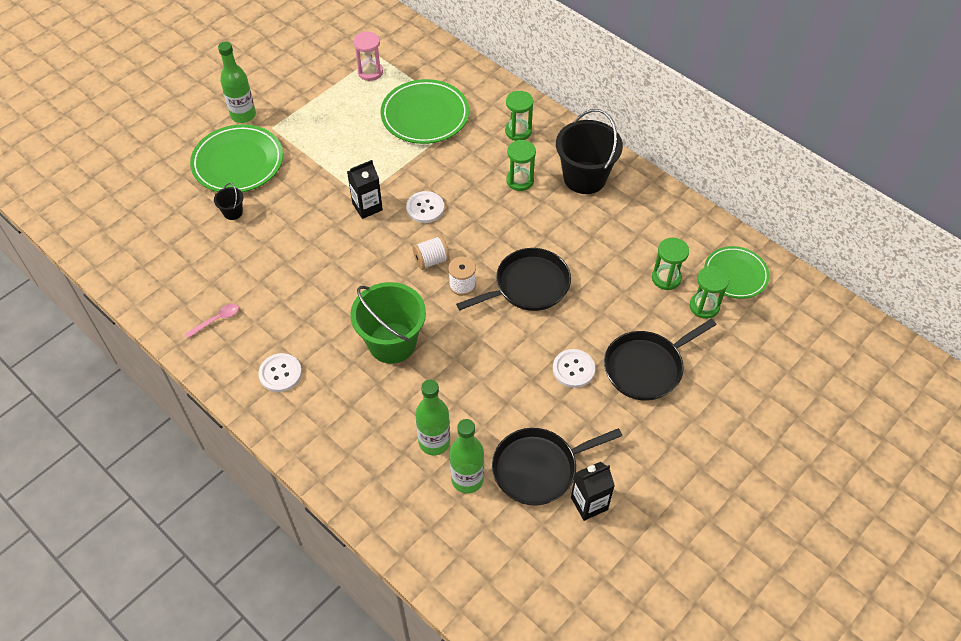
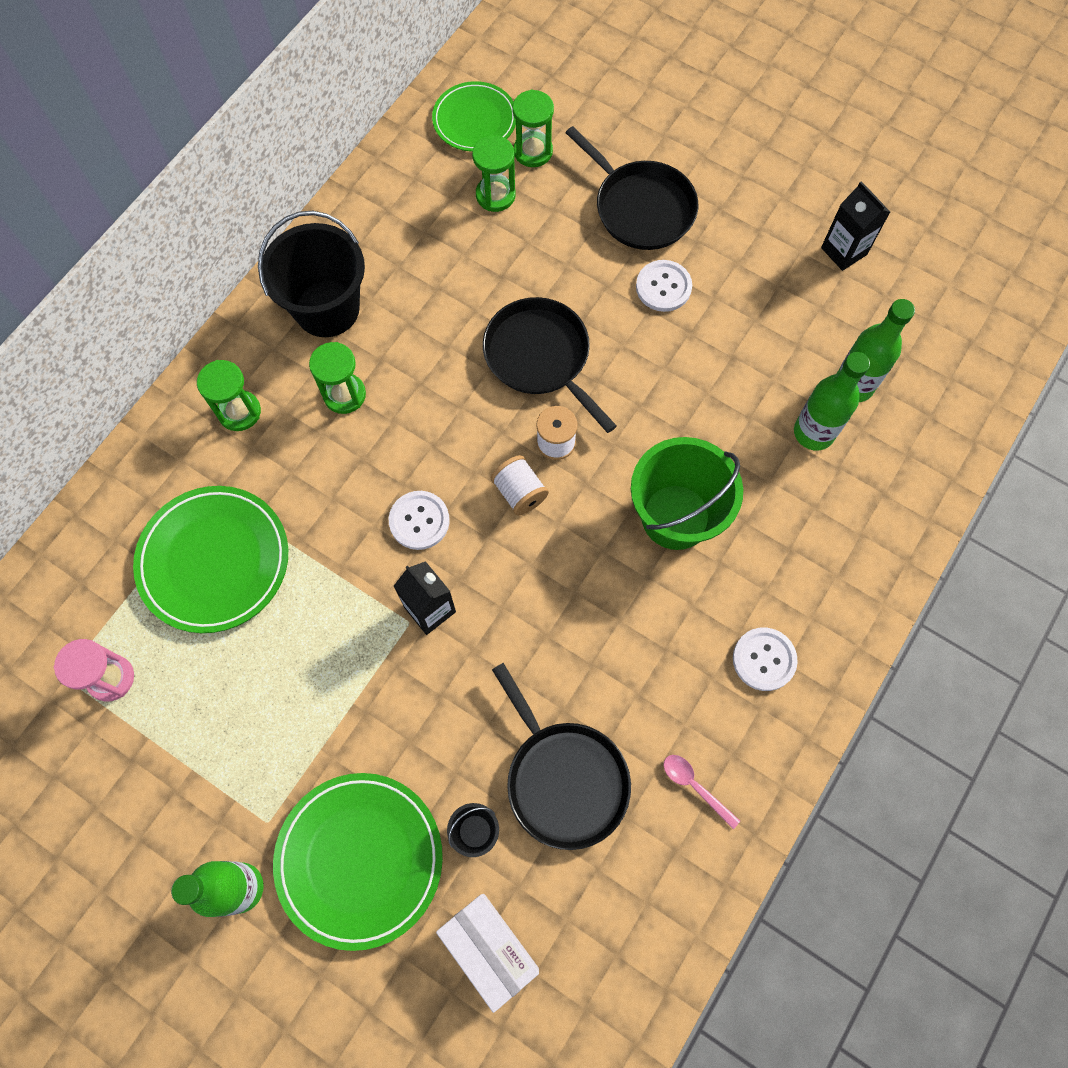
camera: 100 degrees left, 15 degrees up
(170, 211) = (489, 948): none -> white box
(538, 468) = (815, 309): black pan -> black pan (564, 779)

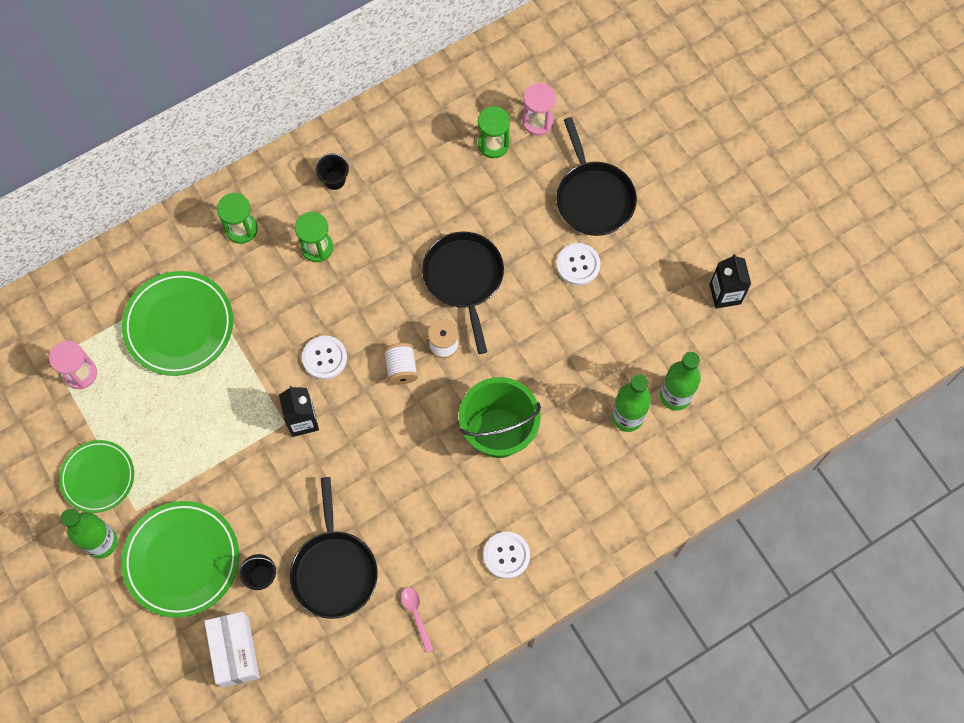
camera: 25 degrees right, 0 degrees up
(327, 308) = (334, 180): black bucket -> black bucket, size x0.44
(475, 120) = (507, 80): green plate -> green plate (98, 477)
(533, 151) = (537, 122): green hourglass -> pink hourglass

